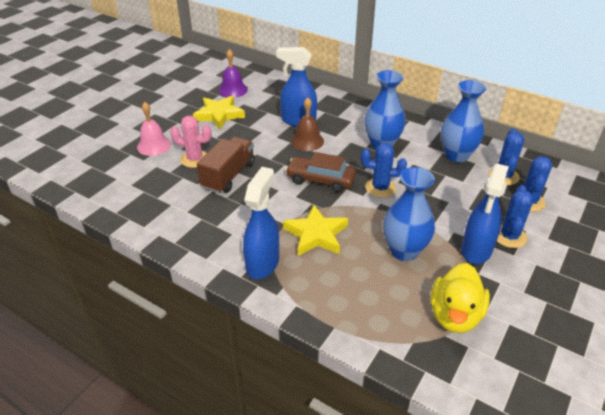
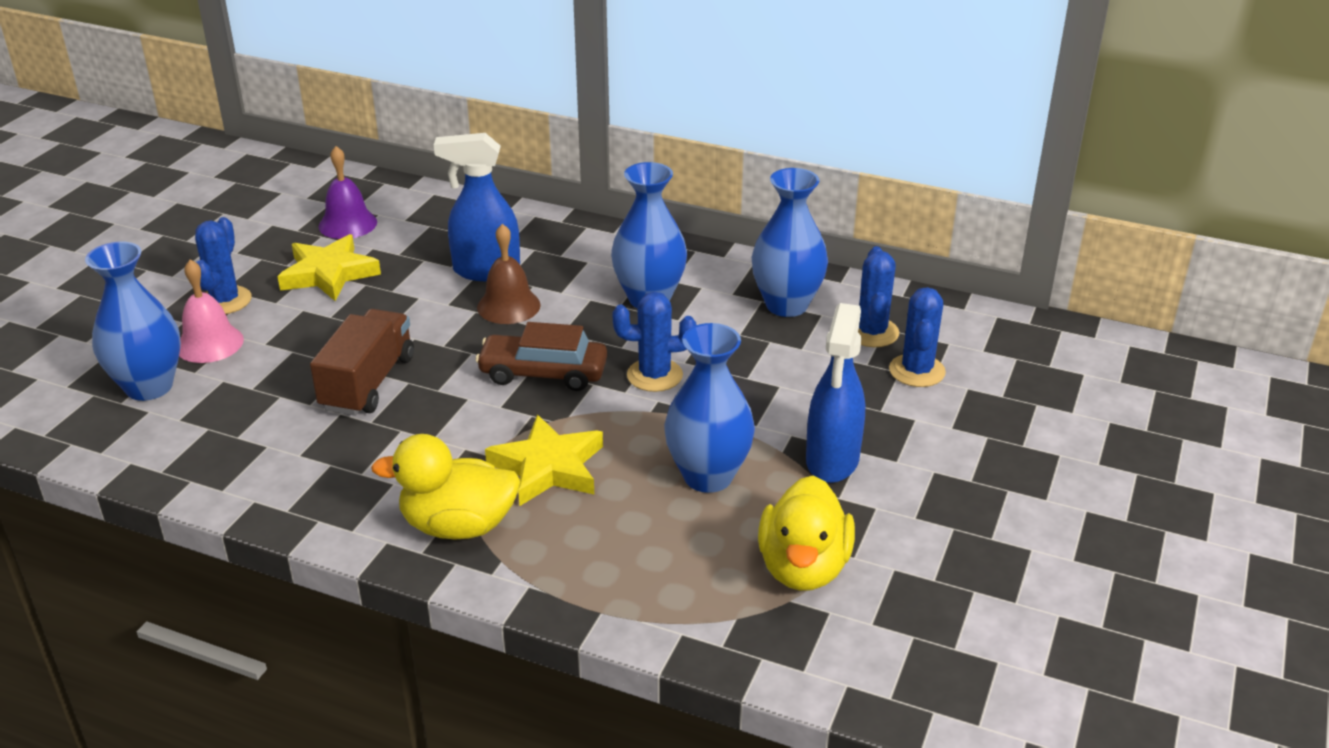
camera: 10 degrees left, 5 degrees down
(119, 165) = (149, 387): none -> blue vase
(195, 159) = (296, 360): pink cactus -> none
(263, 263) = (458, 526): blue spray bottle -> yellow duck
(509, 236) = (887, 432): blue cactus -> blue cactus (225, 301)

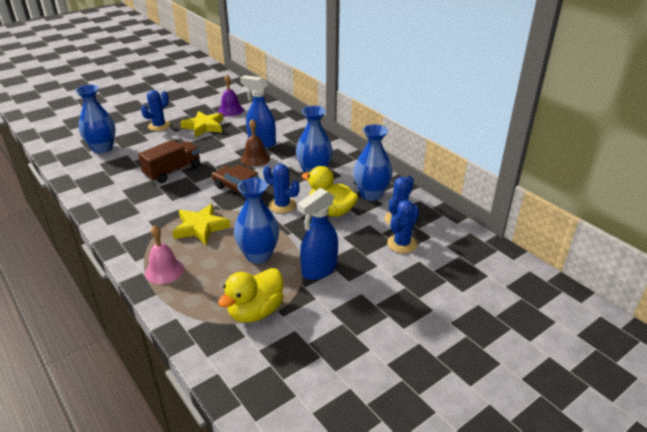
camera: 30 degrees right, 0 degrees up
(210, 343) = (137, 139): pink bell -> pink bell (164, 271)
(458, 526) = (144, 237): yellow duck -> yellow duck (331, 211)

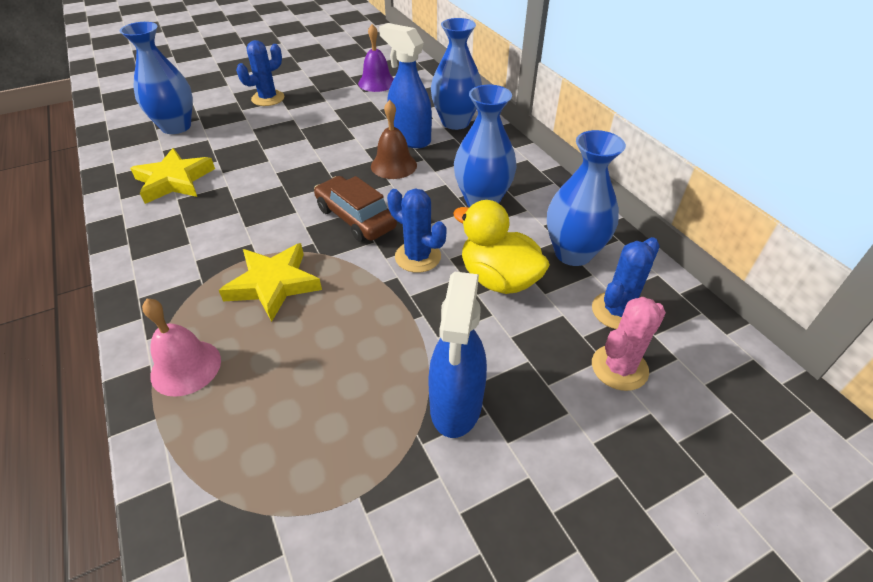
camera: 10 degrees right, 10 degrees up
(173, 171) = (263, 175): brown truck -> none
(204, 127) = (331, 105): yellow star -> yellow star (174, 181)
(255, 311) = (317, 491): yellow duck -> none
(258, 255) = (354, 357): blue vase -> blue vase (455, 122)
(319, 269) = (456, 406): blue spray bottle -> blue spray bottle turned 45 degrees counterclockwise
(402, 244) = (619, 367): blue cactus -> pink cactus

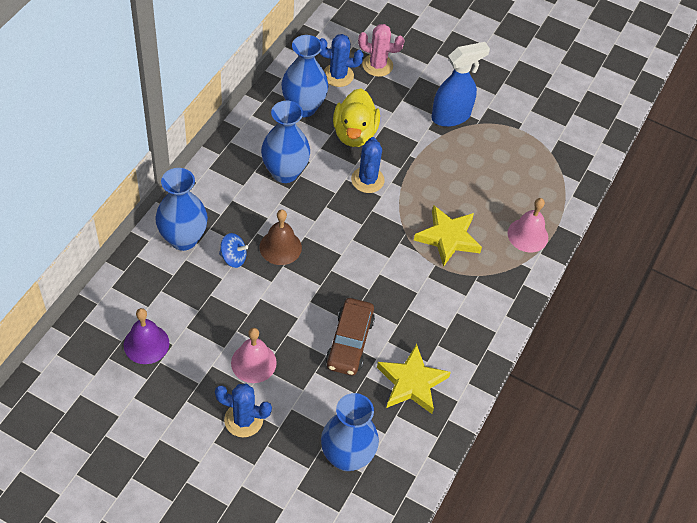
camera: 130 degrees left, 10 degrees up
(304, 116) = (253, 362): none -> pink bell
(356, 218) = (358, 233): brown car -> brown car (349, 342)
(410, 138) = (233, 258): blue spray bottle -> blue spinning top

